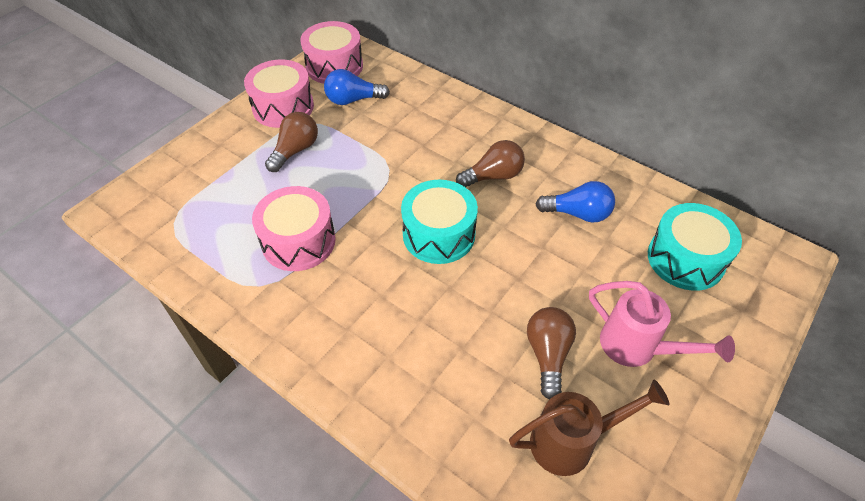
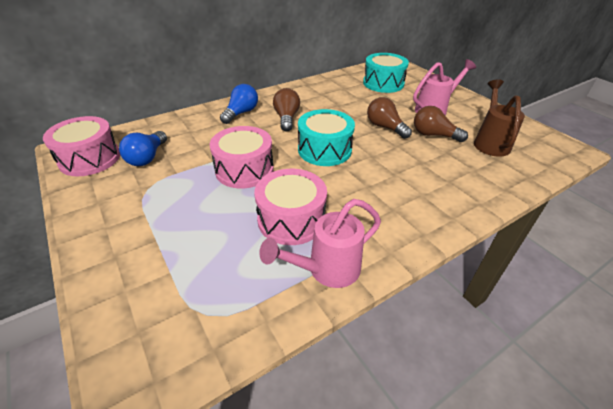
camera: 70 degrees left, 10 degrees down
(237, 289) = (326, 270): none -> pink watering can
(283, 107) = (109, 199): pink drum -> pink drum (244, 169)
(295, 150) = (178, 202): brown light bulb -> brown light bulb (385, 127)
(578, 213) = (336, 101): blue light bulb -> blue light bulb (241, 113)

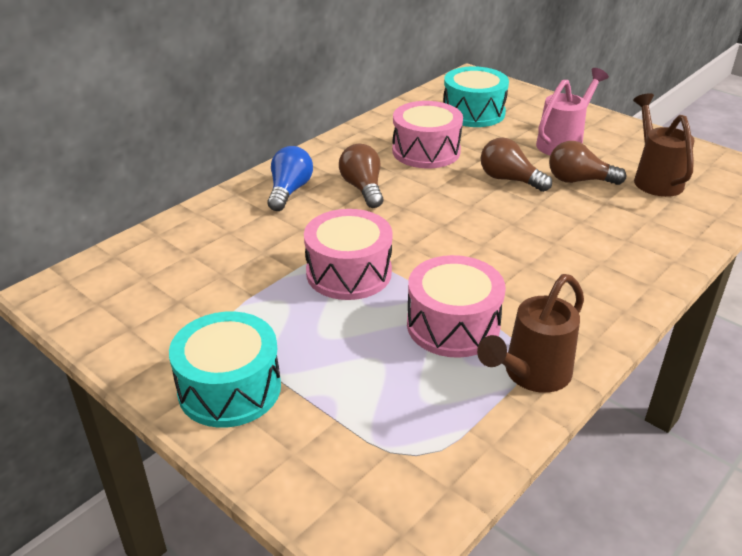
camera: 15 degrees left, 5 degrees down
(90, 159) = (102, 299): pink drum -> pink drum (426, 151)
(147, 158) = (192, 281): blue light bulb -> none
(324, 150) = (444, 226): turquoise drum -> turquoise drum (229, 388)
(326, 270) = (531, 375): pink watering can -> brown watering can

